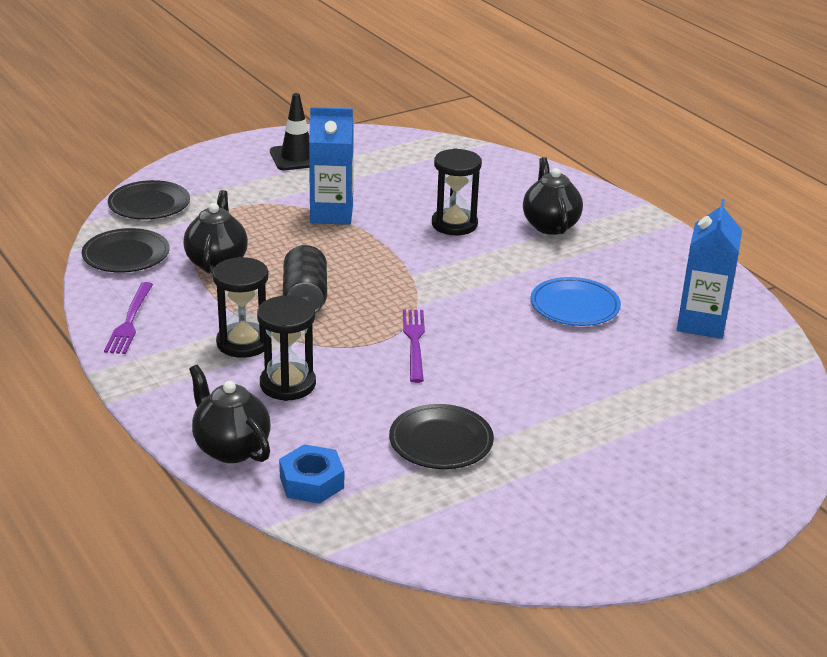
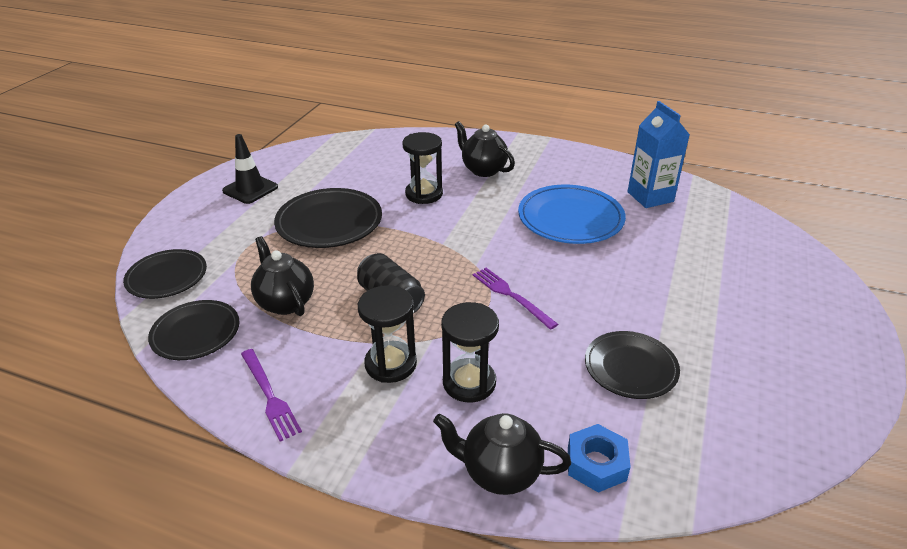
camera: 35 degrees left, 5 degrees up
(331, 214) = (329, 222): blue carton -> black plate
(574, 306) = (570, 218): blue plate -> blue plate, size x1.50

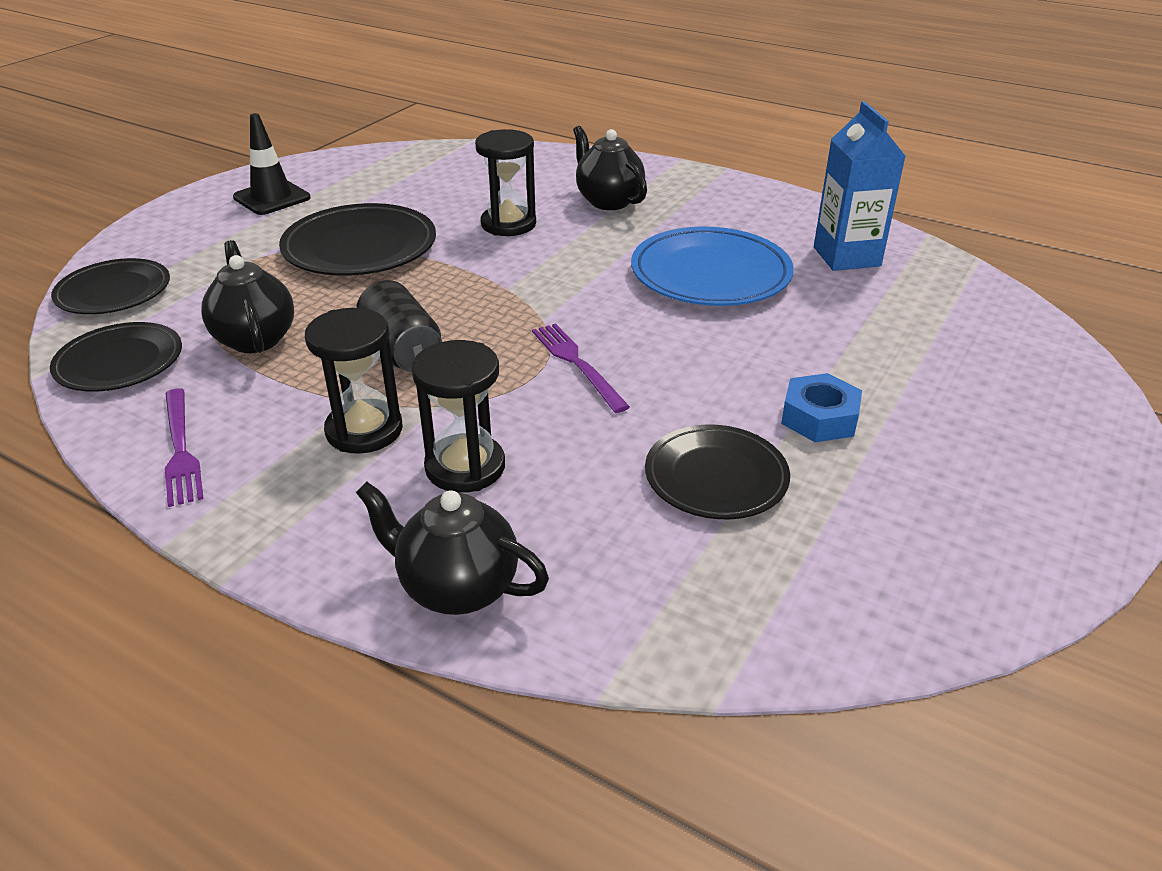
camera: 10 degrees right, 0 degrees up
(596, 464) = (606, 596): blue nut -> blue nut (819, 418)

